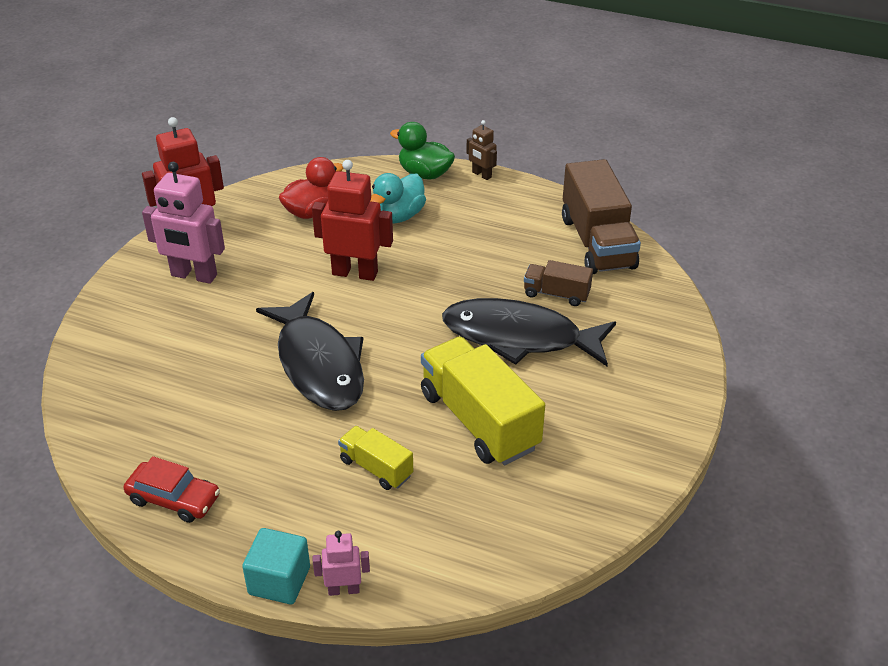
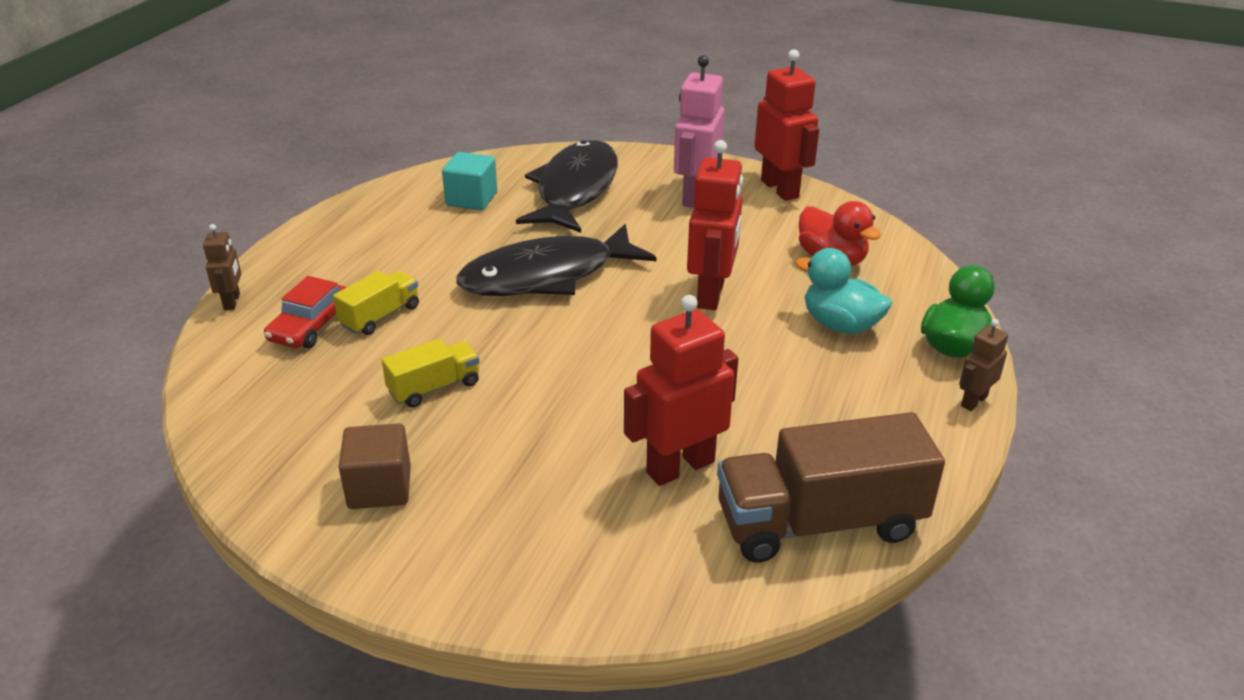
camera: 90 degrees right, 5 degrees down
(174, 499) = (377, 211): red car -> red car (311, 326)
(279, 581) = (259, 268): turquoise cube -> turquoise cube (471, 199)
(344, 589) = (232, 302): pink robot -> brown robot
(479, 420) = (434, 387): yellow truck -> yellow truck, size x0.52
(519, 337) = (584, 426): black fish -> black fish (575, 190)
(556, 294) = (680, 467): brown truck -> red robot
(597, 438) = (379, 487): none -> brown cube

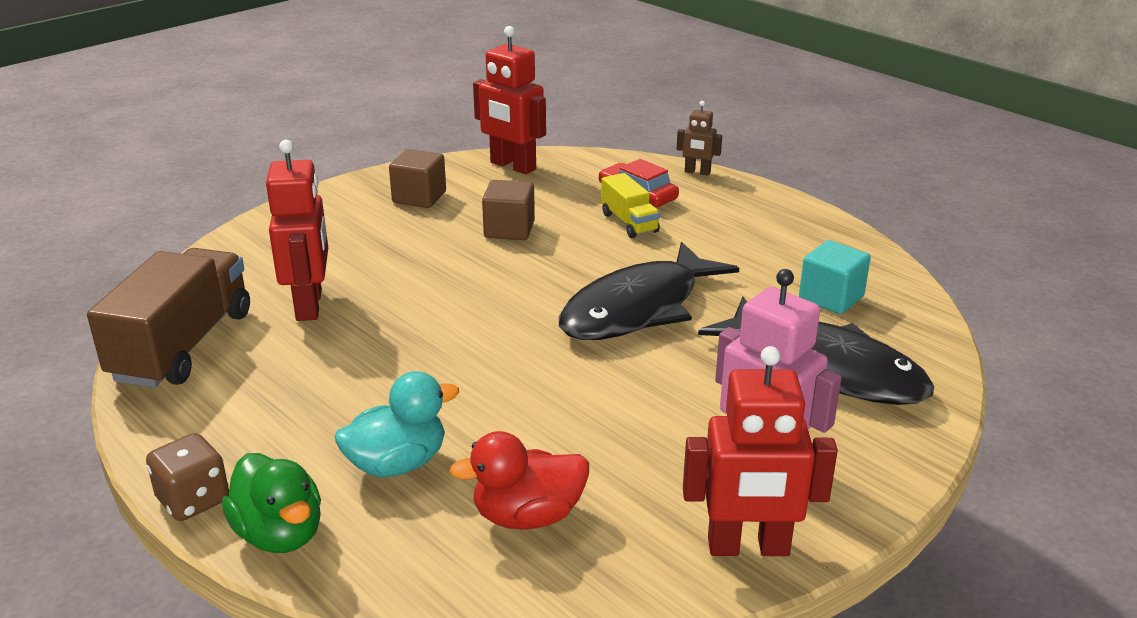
camera: 115 degrees right, 5 degrees down
(434, 387) = (509, 229): yellow truck -> brown cube
(547, 276) = (638, 308): black fish -> black fish turned 135 degrees counterclockwise
(711, 294) = (527, 396): red robot -> red robot (512, 166)
(973, 401) = (193, 500): brown robot -> brown dice

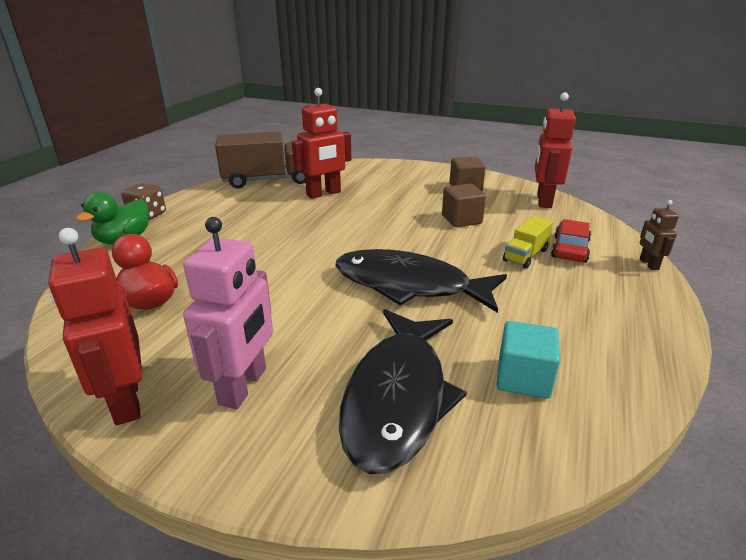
camera: 65 degrees right, 0 degrees up
(397, 464) = (189, 252): turquoise duck -> none

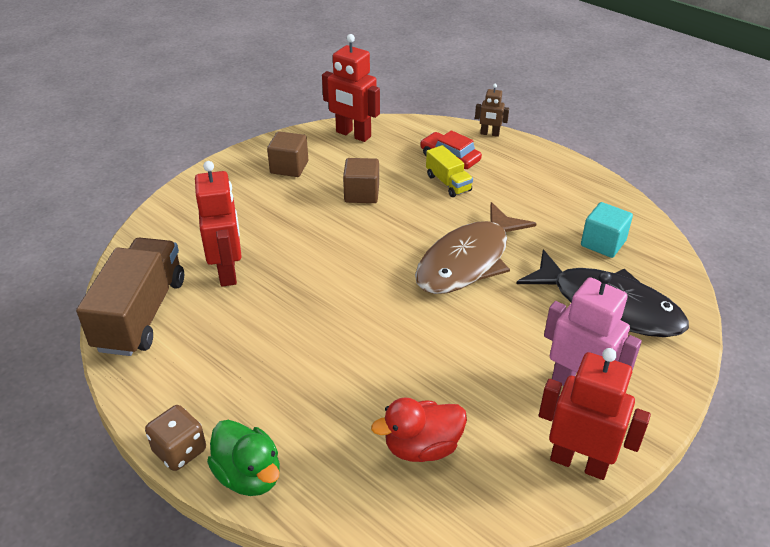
camera: 70 degrees left, 10 degrees up
(125, 401) = (579, 462): red robot -> red robot turned 150 degrees counterclockwise
(409, 285) = (468, 261): black fish -> brown fish

